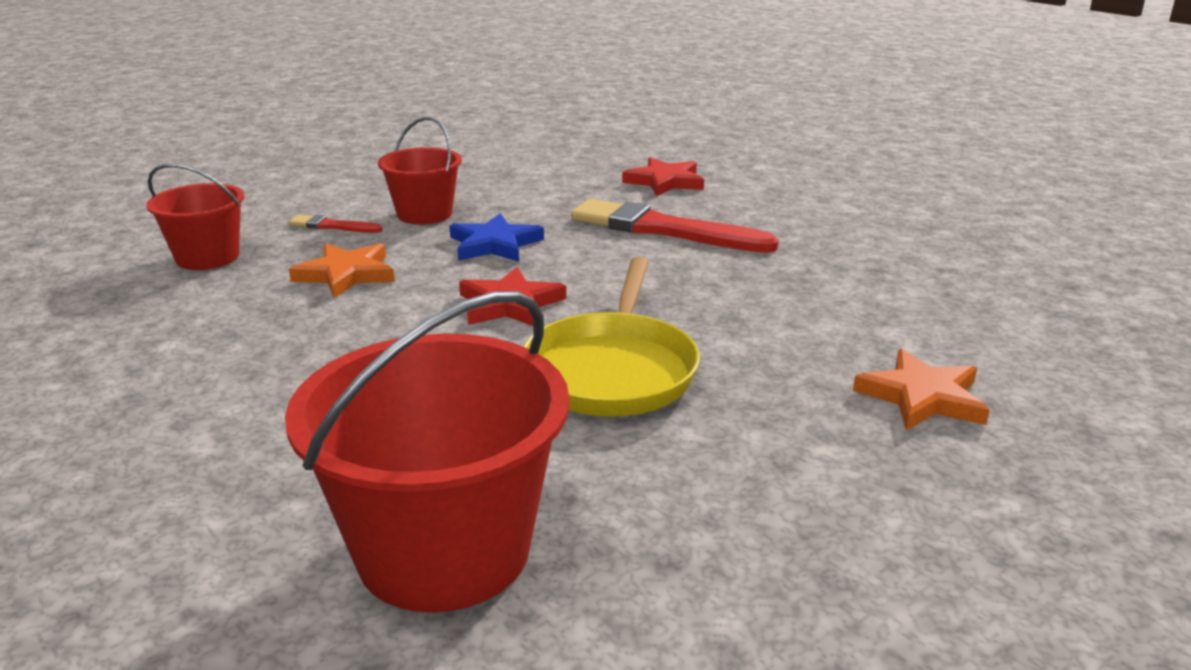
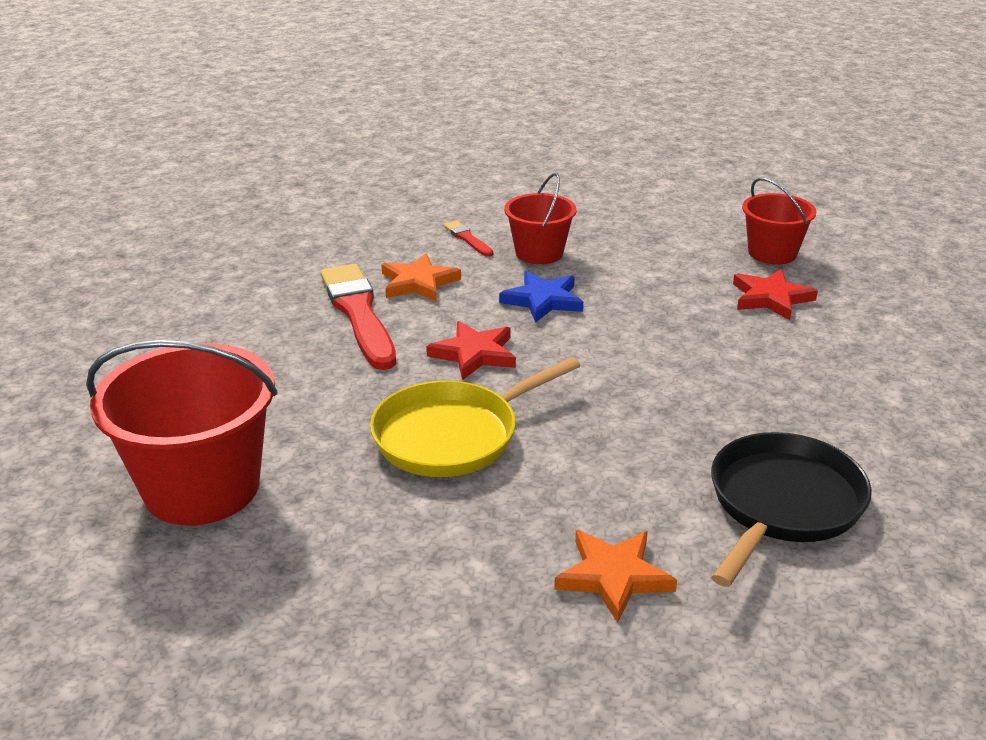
camera: 45 degrees right, 5 degrees up
(207, 257) = (366, 234): red bucket -> red bucket (772, 253)
(664, 229) = (686, 343): red brush -> red brush (359, 314)
(919, 296) = (782, 504): none -> black pan

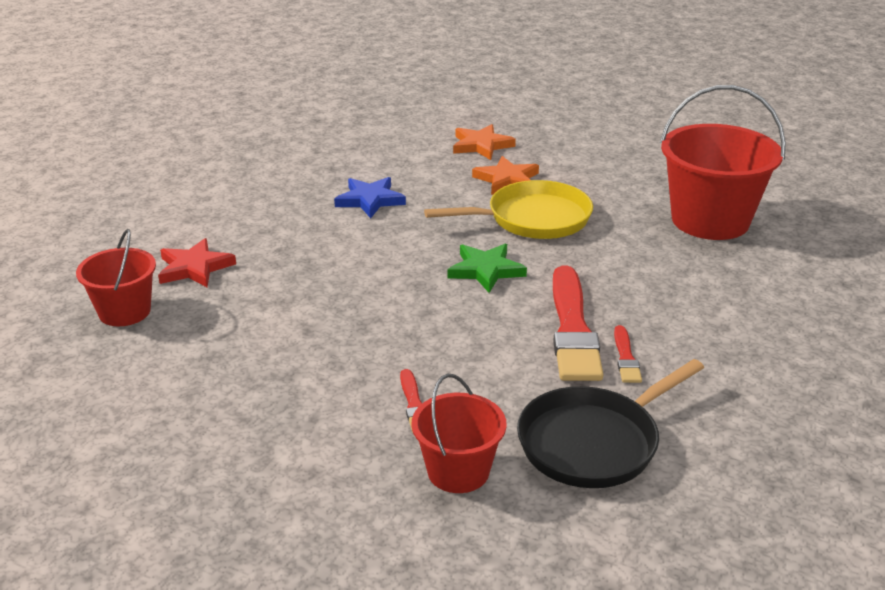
camera: 160 degrees left, 0 degrees up
(303, 299) = (625, 357): none -> red brush
(418, 282) = (500, 353): orange star -> orange star (507, 180)
(474, 354) = (486, 270): red star -> green star
(539, 253) = (351, 364): red bucket -> red bucket (458, 471)
(543, 300) = (392, 307): blue star -> blue star (370, 200)
(782, 504) = (363, 154): black pan -> black pan (594, 442)

